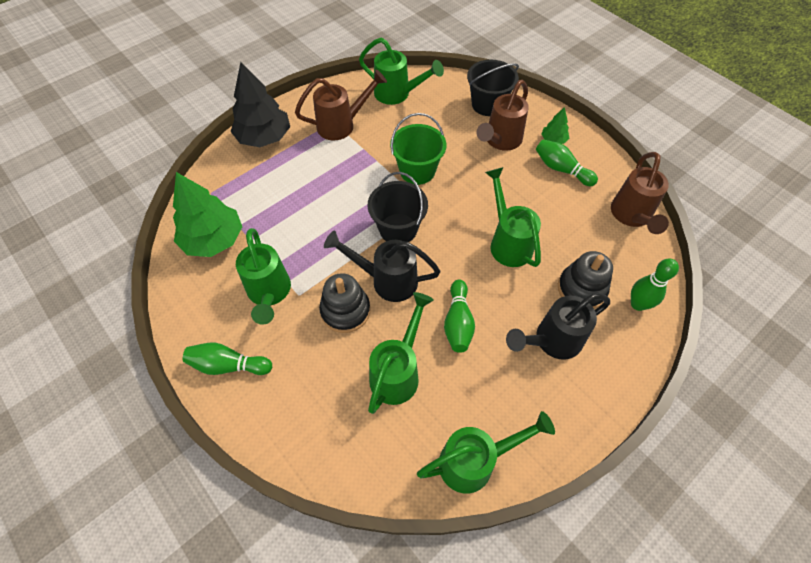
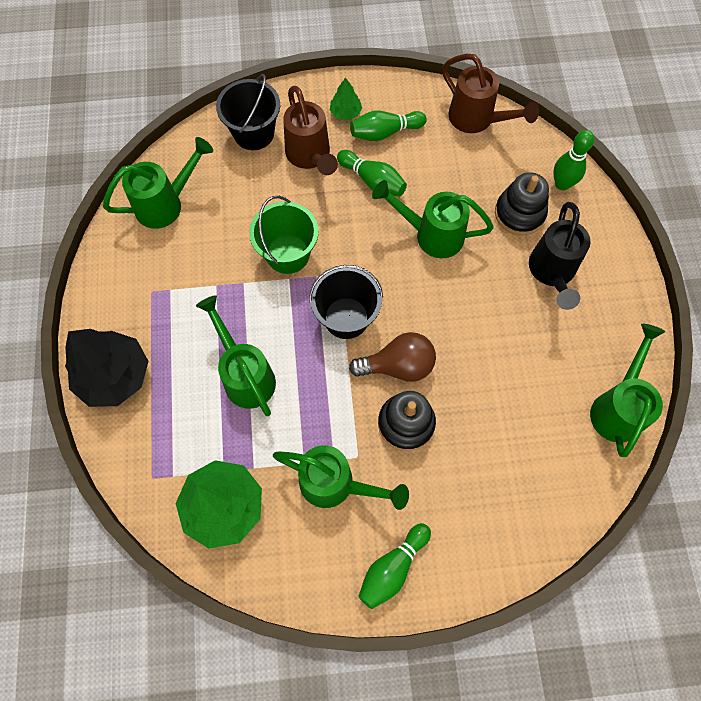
camera: 55 degrees left, 10 degrees up
(342, 125) = (164, 285): brown watering can -> none
(386, 280) = (398, 366): black watering can -> brown light bulb
(398, 371) = (500, 415): green watering can -> green watering can (245, 374)
(458, 322) = (485, 334): green bowling pin -> green bowling pin (372, 181)

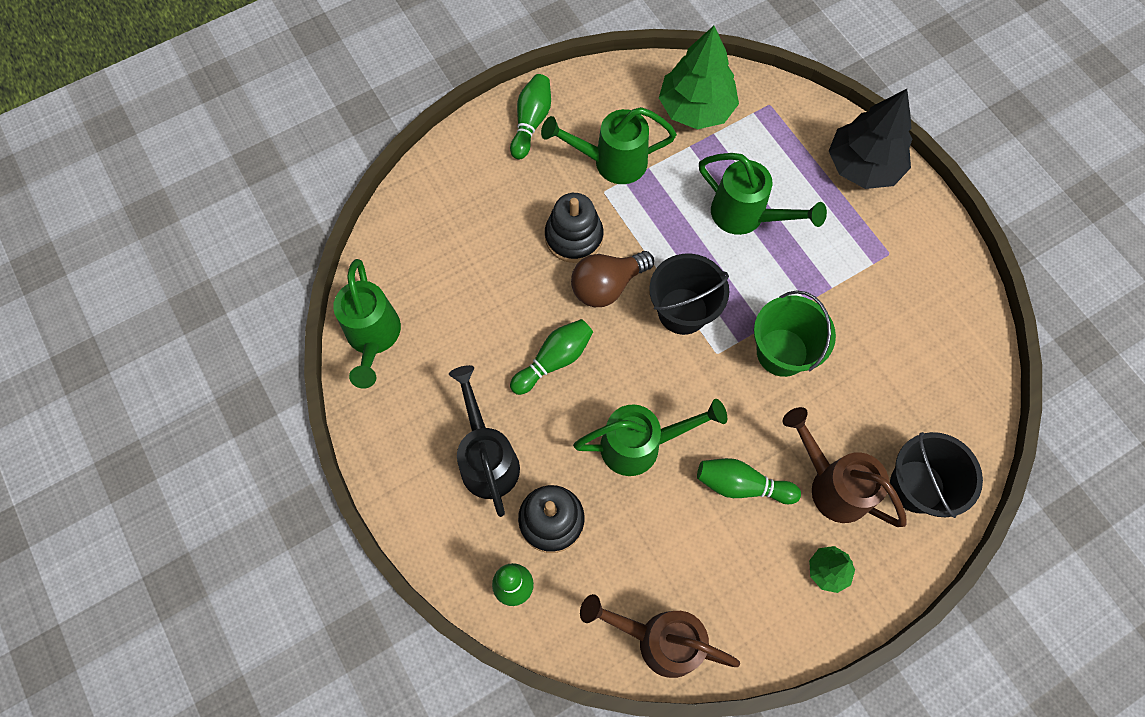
camera: 155 degrees right, 0 degrees up
(166, 204) = (946, 351): green watering can -> none
(385, 132) = (764, 563): green bowling pin -> green bowling pin (554, 360)

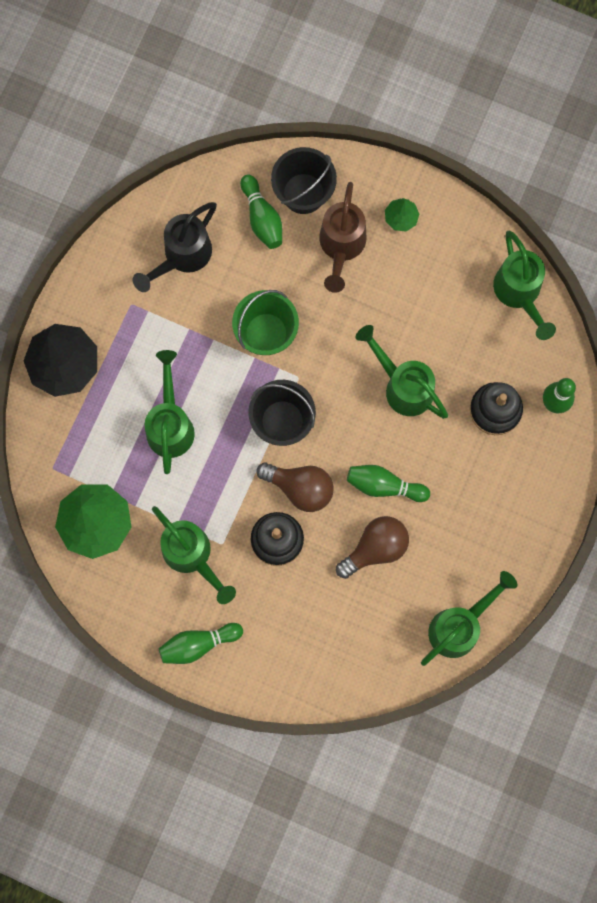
camera: 125 degrees left, 10 degrees up
(487, 458) = (485, 481): black watering can -> black watering can (182, 257)
(501, 313) = (375, 548): none -> brown light bulb
(658, 639) = (519, 294): brown watering can -> green watering can
(742, 485) = (383, 303): green bowling pin -> green bowling pin (262, 218)

